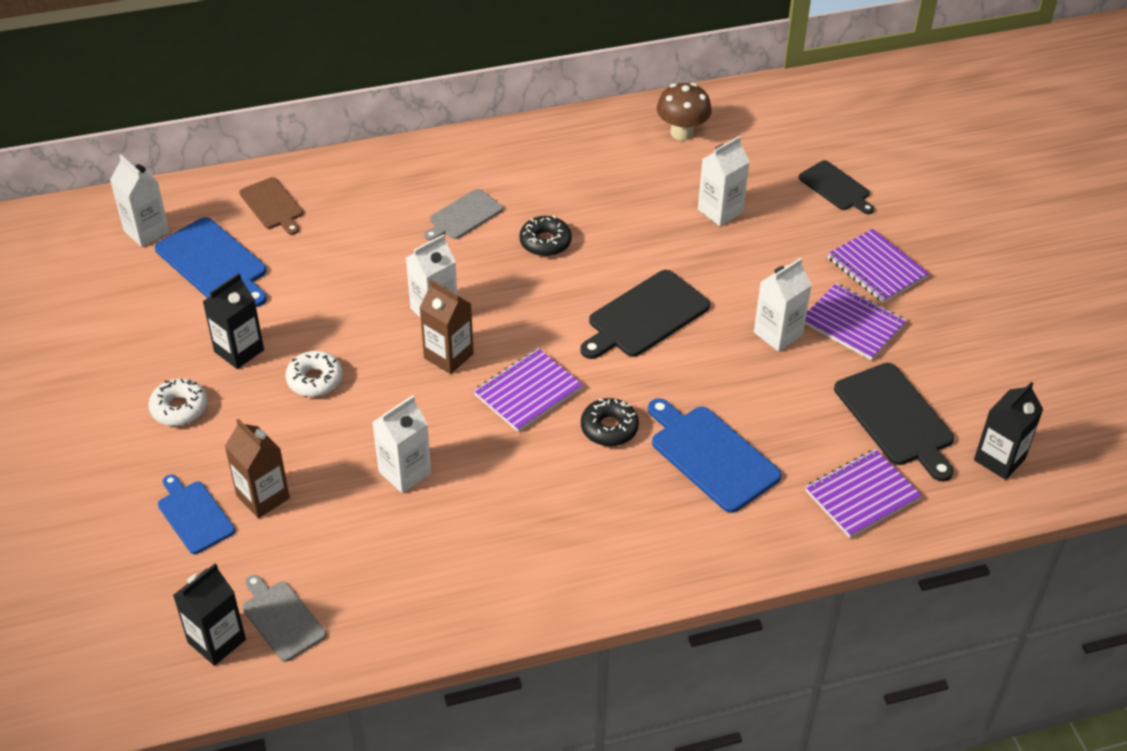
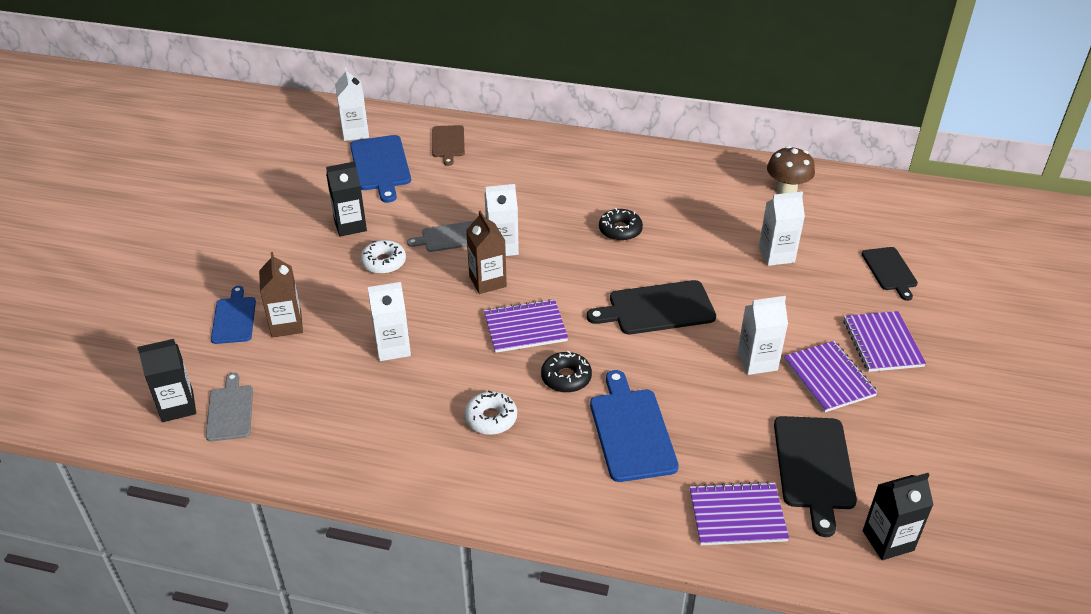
camera: 30 degrees right, 5 degrees down
(179, 408) = (283, 247): white donut -> white donut (491, 418)
(464, 216) = (574, 193): grey cutting board -> grey cutting board (449, 237)

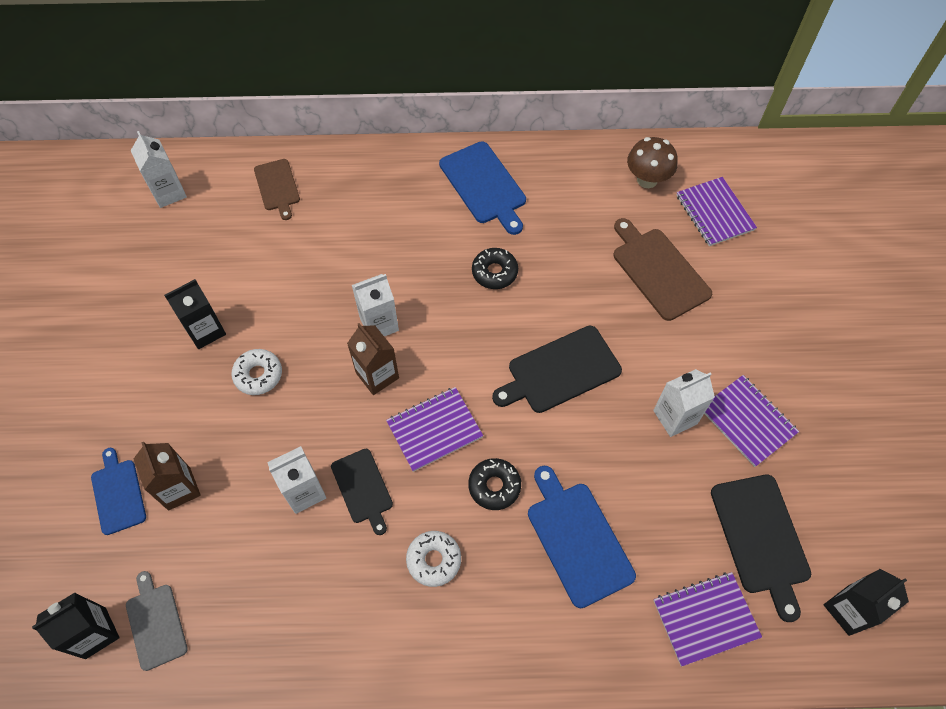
camera: 15 degrees left, 20 degrees up
(380, 165) = (212, 236): blue cutting board -> blue cutting board (484, 185)
(449, 237) = (319, 323): grey cutting board -> none
(776, 255) = (658, 271): white carton -> brown cutting board
(882, 343) = (786, 363): purple notebook -> purple notebook (714, 213)
(890, 271) = (771, 266): black cutting board -> black cutting board (363, 488)

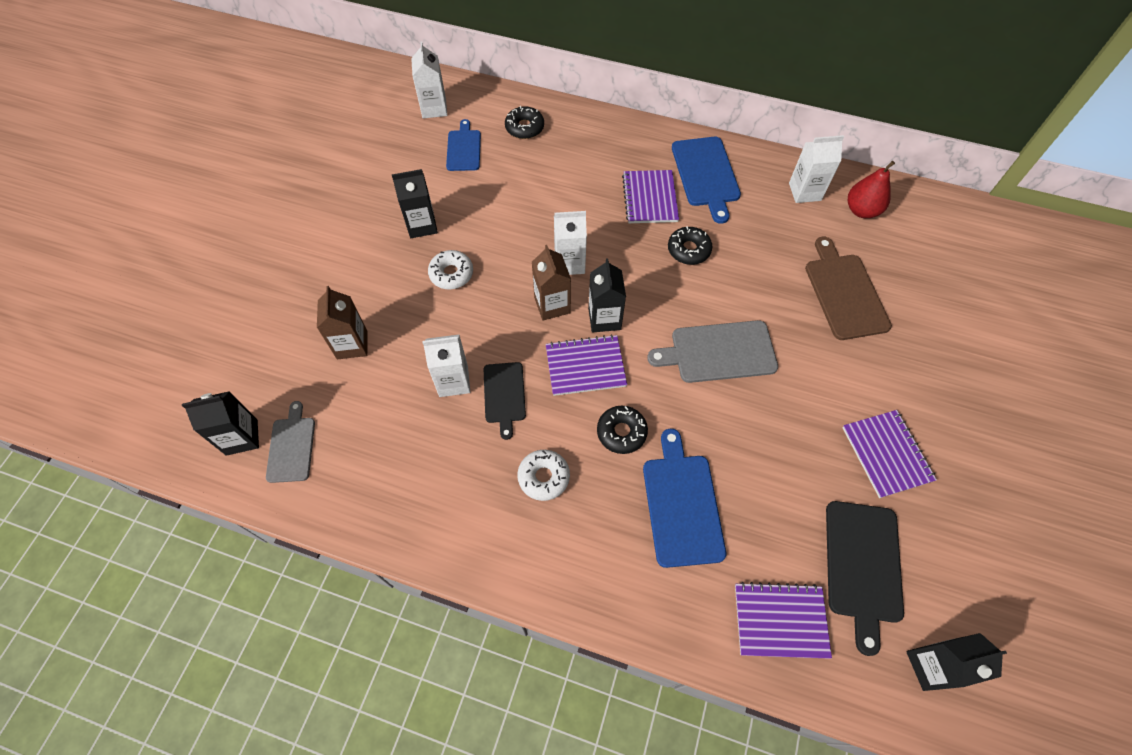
camera: 20 degrees right, 0 degrees up
(118, 493) = (302, 332): blue cutting board -> blue cutting board (464, 148)
(277, 187) = (524, 127): brown cutting board -> black donut
(436, 372) = (604, 318): none -> black carton
(560, 371) = (718, 352): black cutting board -> grey cutting board
(647, 180) = (861, 210): brown mushroom -> red pear
(675, 417) = (815, 427): white carton -> white carton (805, 192)
(714, 213) = (918, 257): purple notebook -> purple notebook (650, 198)

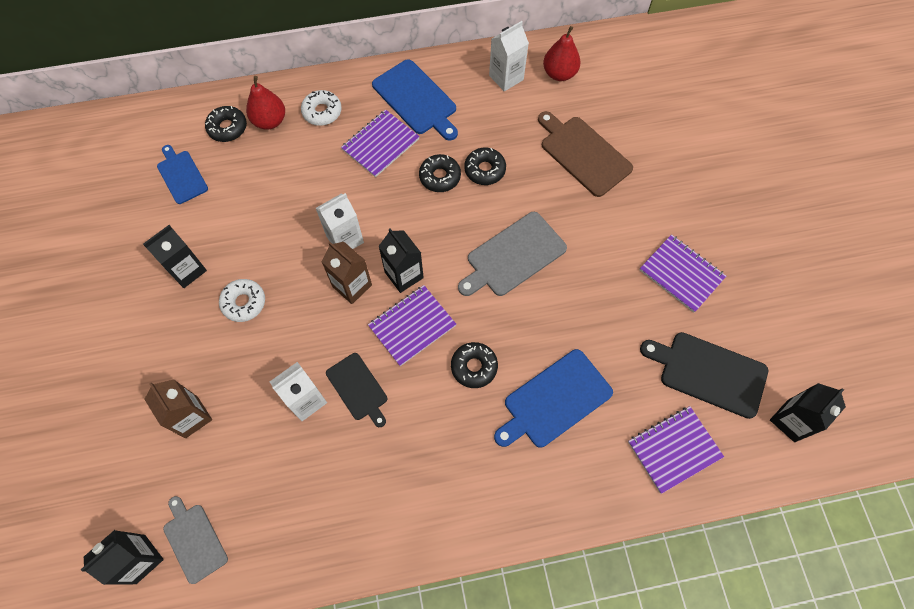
camera: 30 degrees left, 5 degrees up
(434, 108) = (127, 148): white carton -> none
(543, 477) = (433, 440): white donut -> white donut (322, 112)
(563, 137) = (270, 121): none -> red pear
(650, 198) = (380, 144): purple notebook -> purple notebook turned 75 degrees clockwise
(682, 504) = (554, 400): blue cutting board -> blue cutting board turned 90 degrees counterclockwise
(735, 263) = (485, 170): none -> black donut
(862, 566) = (709, 372): black cutting board -> black cutting board turned 135 degrees clockwise

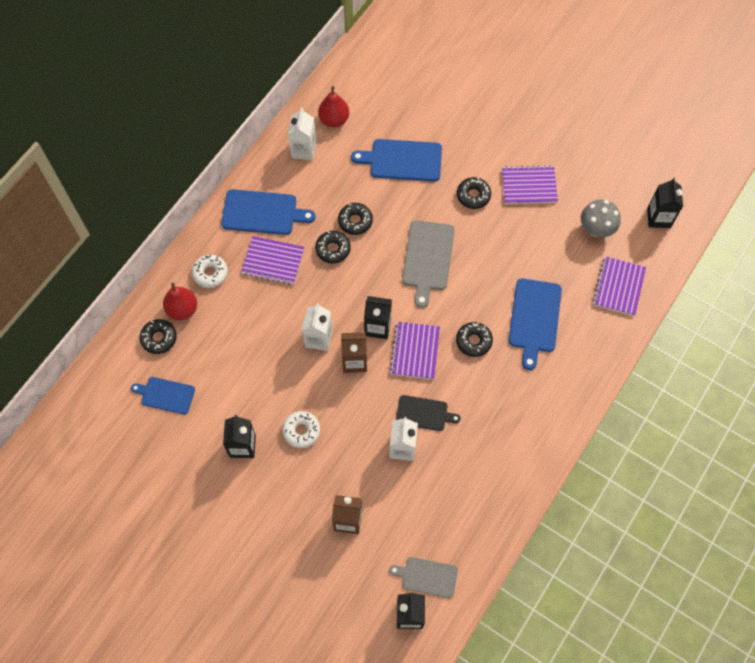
camera: 45 degrees left, 0 degrees up
(380, 144) = (273, 261): purple notebook -> purple notebook turned 75 degrees counterclockwise
(583, 154) = (402, 160): brown cutting board -> blue cutting board
(616, 237) = (473, 195): none -> black donut
(709, 372) = (596, 229): black cutting board -> grey mushroom

